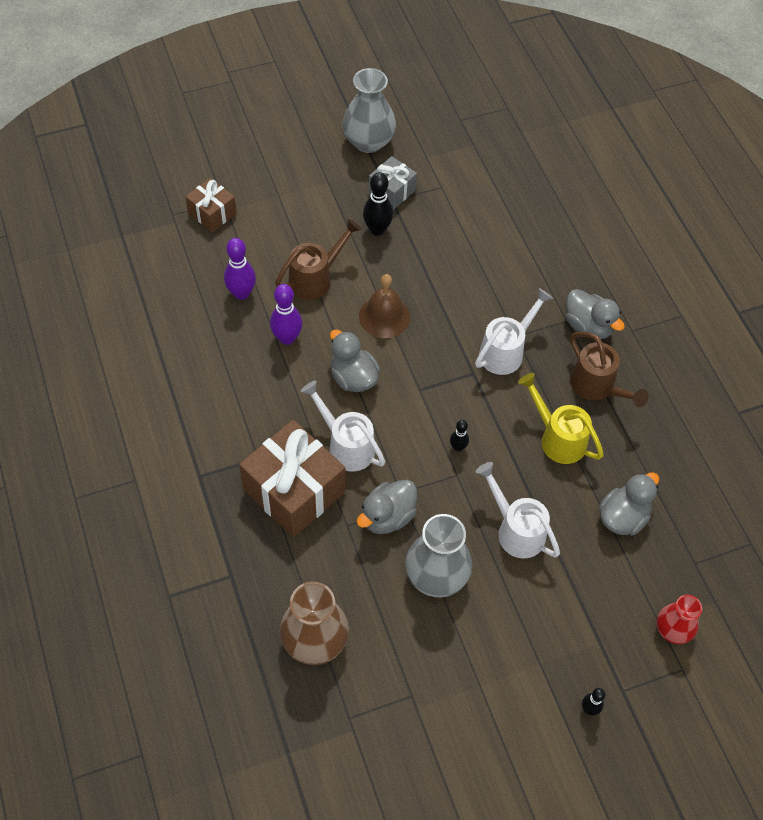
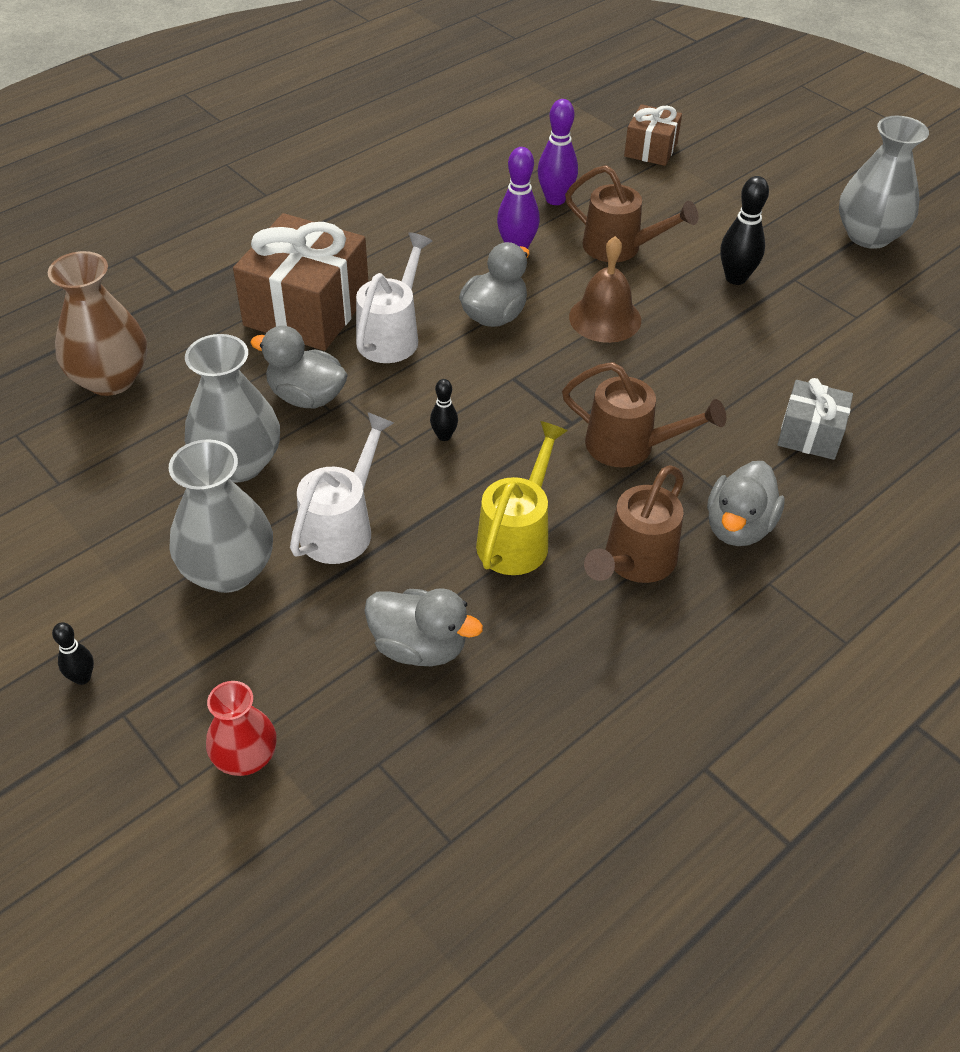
camera: 70 degrees right, 10 degrees down
(392, 191) = (808, 275): grey gift -> grey gift (810, 434)
(506, 351) = (630, 446): white watering can -> brown watering can
(530, 605) = (228, 570): none -> grey vase

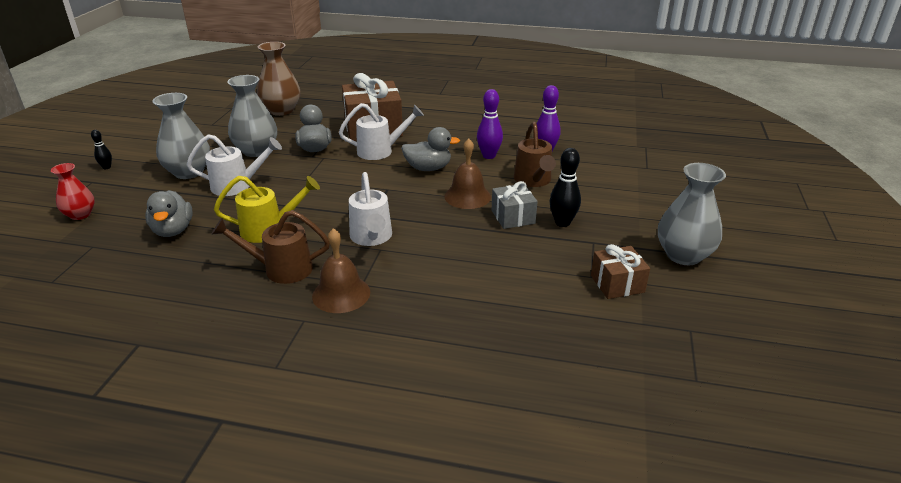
camera: 55 degrees right, 15 degrees down
(444, 436) = (323, 187): black bowling pin -> none
(630, 446) = (371, 237): brown watering can -> white watering can
(651, 149) = (636, 160): brown gift -> brown gift (617, 284)
(738, 527) = (341, 294): grey duck -> brown bell
(810, 434) = (451, 294): grey gift -> grey gift (513, 217)

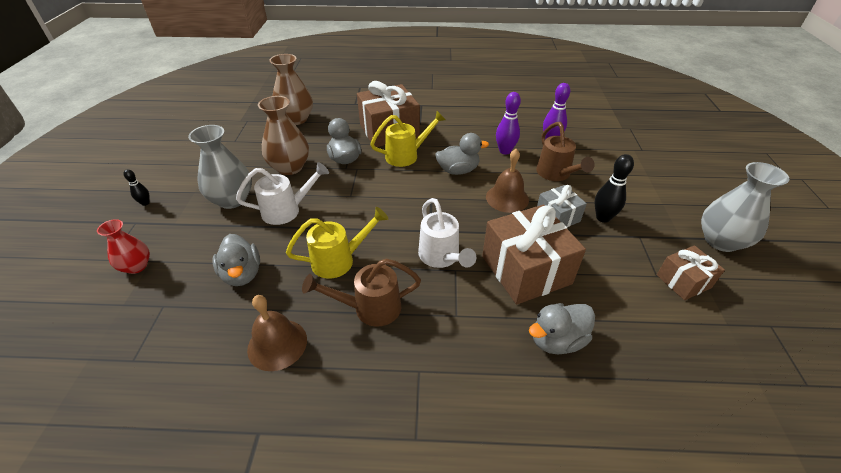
camera: 10 degrees left, 10 degrees up
(256, 151) = (290, 167): grey vase -> brown vase
(341, 294) = (442, 331): brown bell -> brown bell (277, 344)
(380, 151) = (406, 155): white watering can -> yellow watering can
(452, 257) = (526, 270): none -> brown gift
(452, 314) = (557, 340): none -> grey duck

